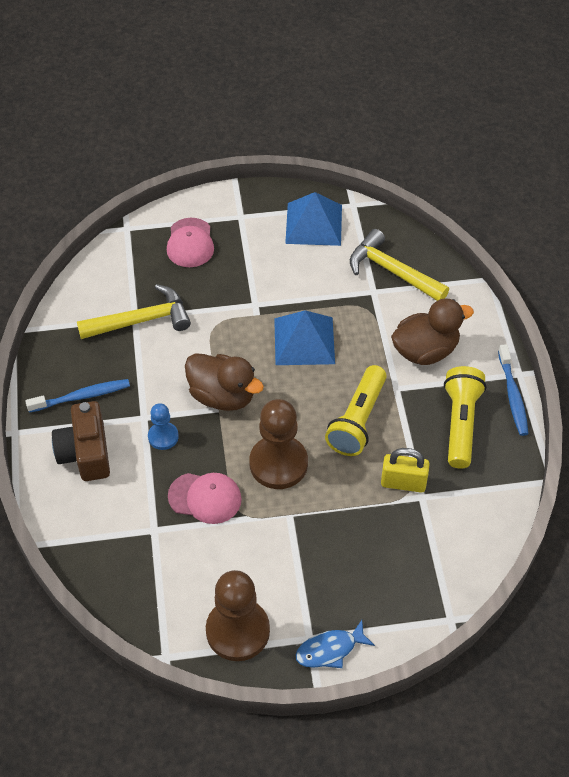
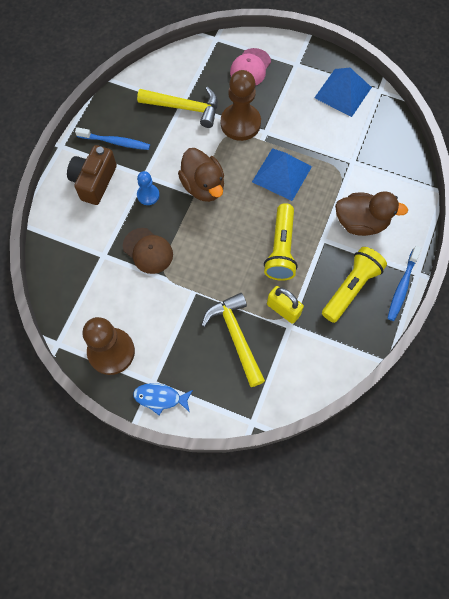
camera: 30 degrees right, 15 degrees up
(205, 498) = (148, 251): pink cap -> brown cap
(278, 464) = (209, 252): brown pawn -> brown pawn (240, 123)
(358, 421) = (281, 249): yellow flashlight -> yellow flashlight turned 45 degrees counterclockwise
(392, 271) = (375, 152): yellow hammer -> yellow hammer (235, 336)

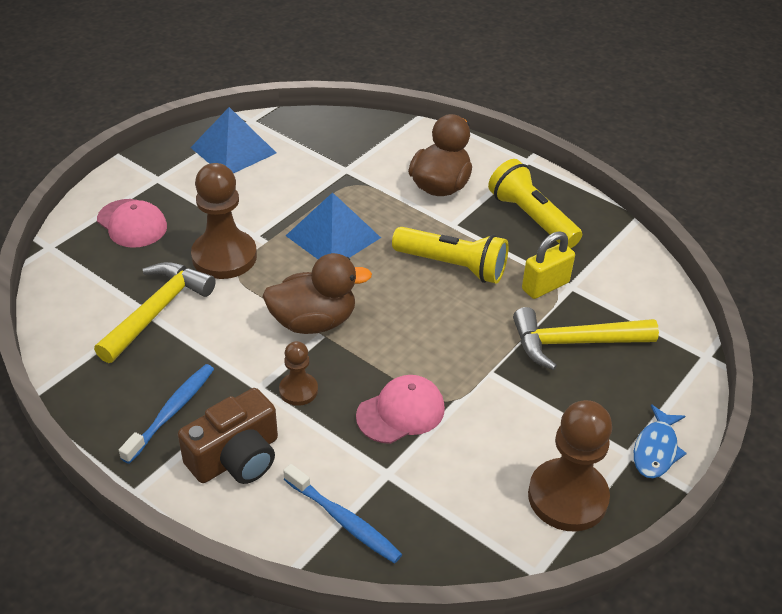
camera: 75 degrees left, 25 degrees down
(94, 181) = (236, 457): brown camera -> brown camera turned 75 degrees counterclockwise
(148, 195) = (298, 390): blue pawn -> brown pawn
(148, 251) = (401, 412): brown cap -> pink cap
(402, 286) = (542, 177): blue toothbrush -> blue toothbrush (344, 520)

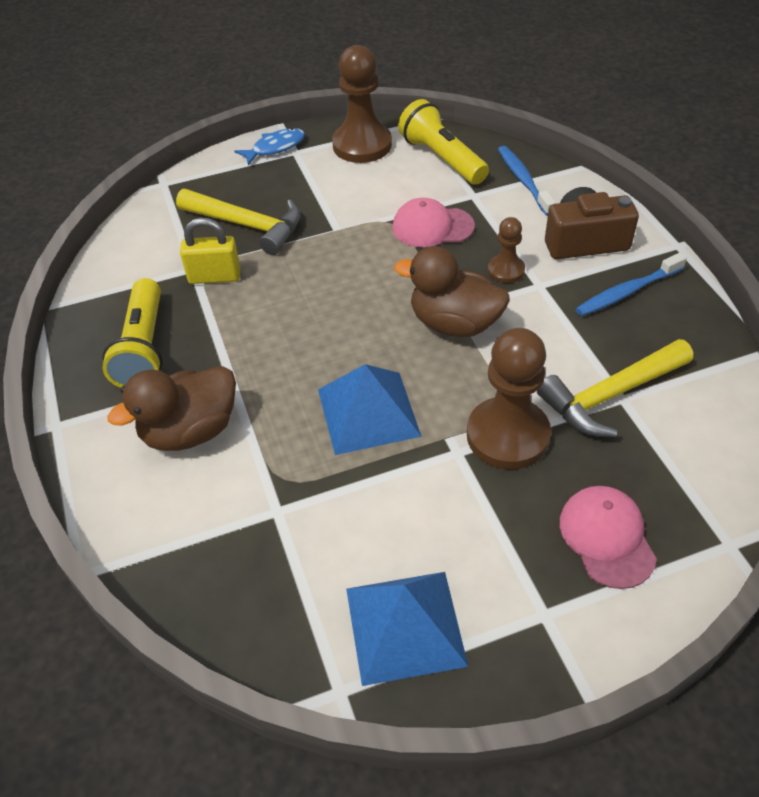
camera: 145 degrees left, 5 degrees up
(453, 266) = (275, 328): yellow flashlight -> yellow flashlight (441, 159)

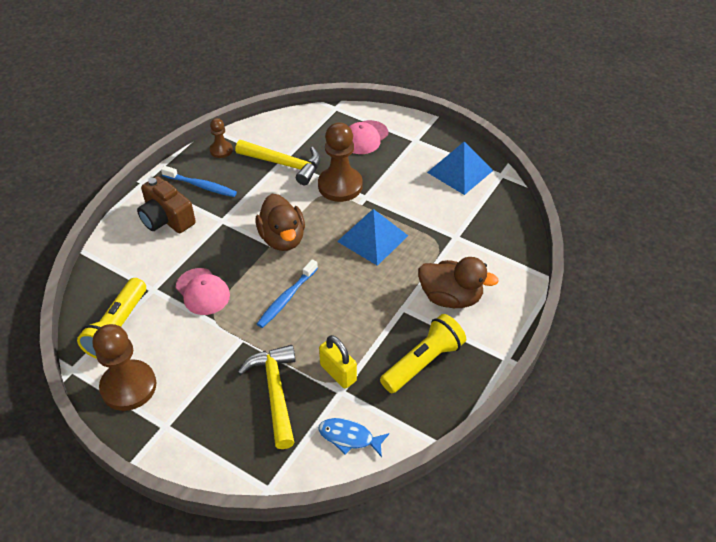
camera: 130 degrees left, 0 degrees up
(275, 148) = (168, 444): blue fish -> blue fish (349, 437)
(506, 270) = (220, 239): brown pawn -> brown pawn (221, 150)
(523, 180) = (118, 272): blue toothbrush -> blue toothbrush (286, 298)

